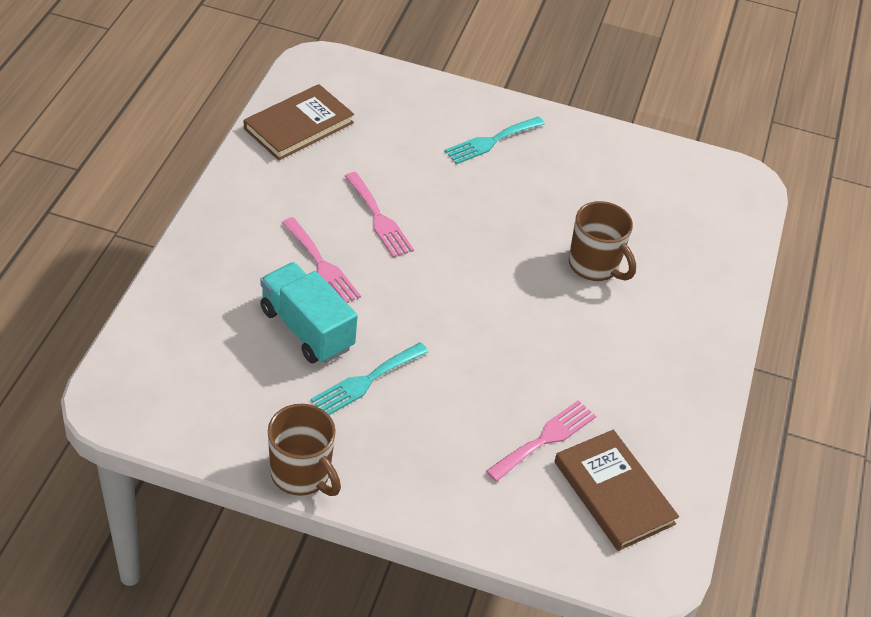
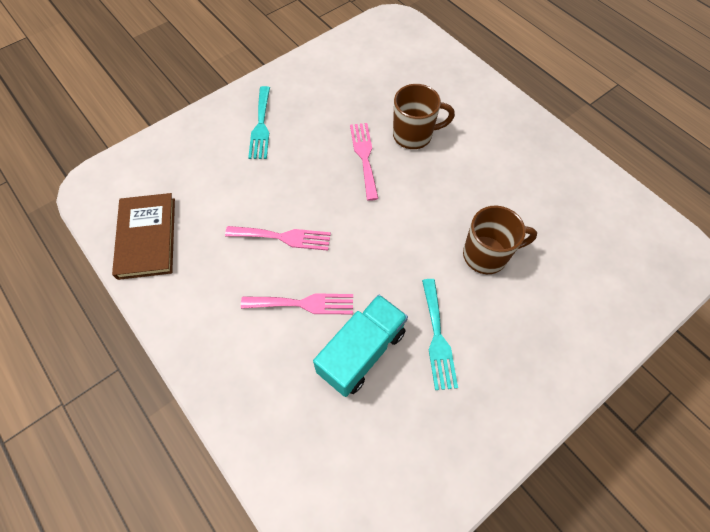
camera: 50 degrees left, 15 degrees up
(302, 474) = (506, 439): brown mug -> brown mug (486, 255)
(307, 329) = (361, 352): turquoise truck -> turquoise truck turned 135 degrees clockwise
(545, 439) = (548, 251): pink fork -> pink fork (364, 157)
(614, 492) = (611, 238): brown book -> none

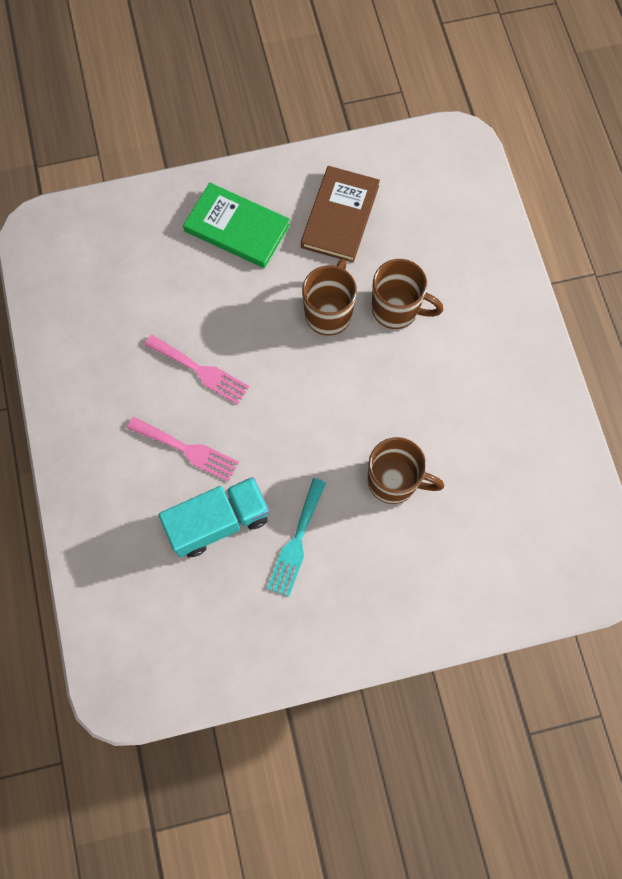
camera: 25 degrees right, 10 degrees up
(147, 237) = (69, 313): brown book -> brown book (340, 216)
(261, 126) = (237, 228): turquoise fork -> green book
(364, 157) = (329, 313): pink fork -> brown mug

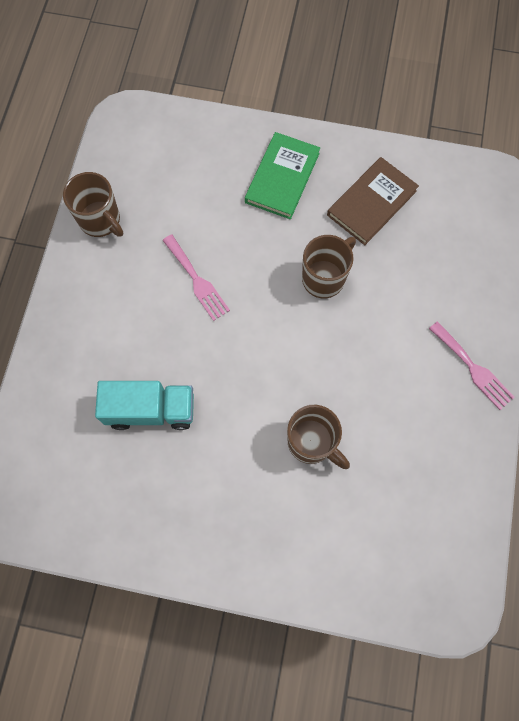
camera: 25 degrees right, 0 degrees up
(187, 450) = (155, 340): pink fork -> pink fork (473, 368)
(237, 228) = (282, 178): green book -> green book turned 60 degrees clockwise
(296, 542) = (206, 456): turquoise fork -> none
(396, 309) = (383, 299): brown mug -> brown mug (101, 220)

